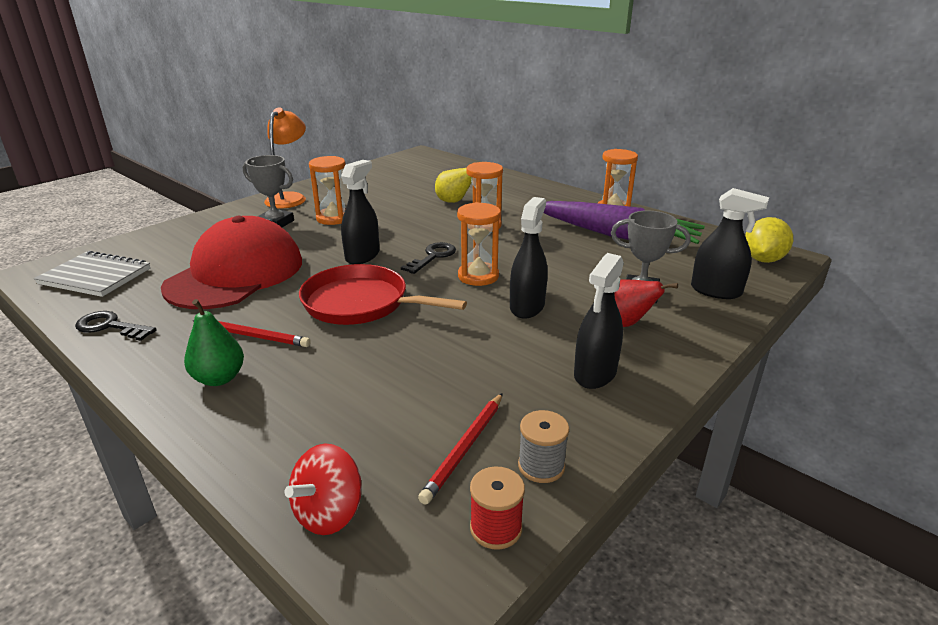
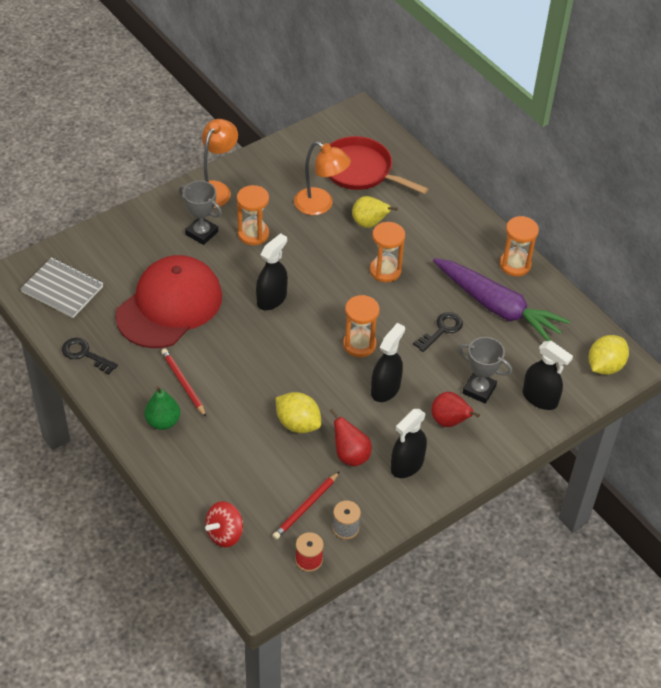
camera: 10 degrees right, 20 degrees up
(252, 336) = (183, 383): red pencil -> red pencil turned 150 degrees counterclockwise
(360, 303) = (262, 361): red pan -> red pan (360, 170)
(400, 197) = (320, 205): none -> orange lamp
(423, 353) = (298, 424): none -> yellow lemon
(433, 257) = (329, 311): black key -> black key (442, 330)
(510, 375) = (350, 455): none -> red pear

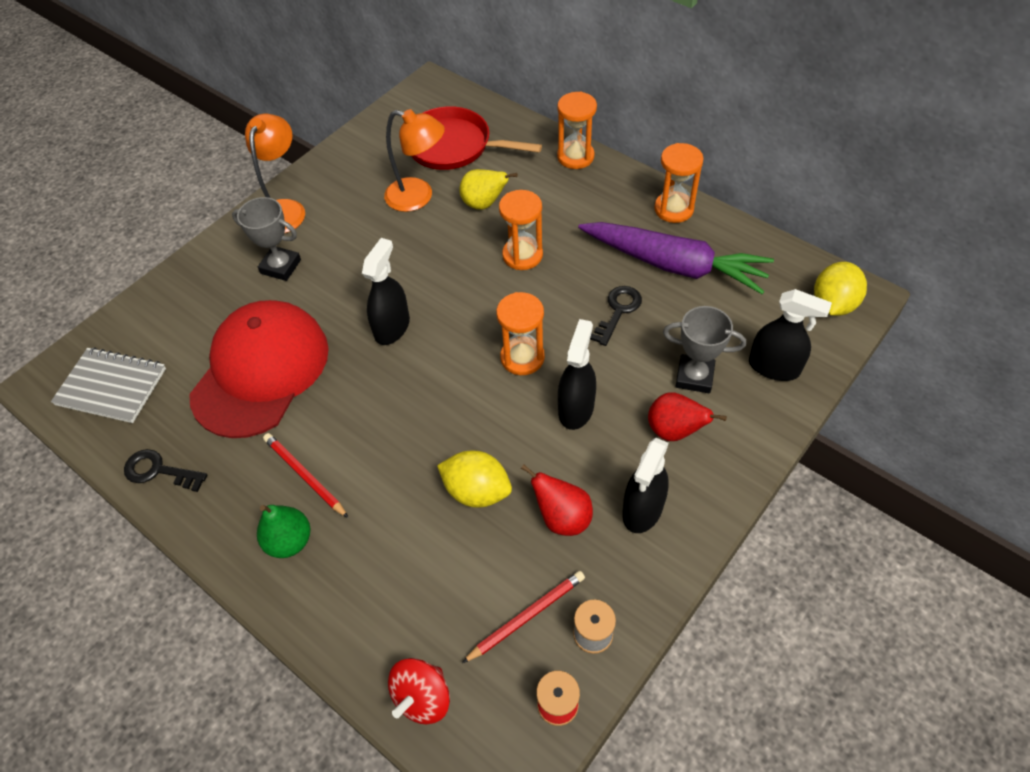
camera: 10 degrees left, 5 degrees up
(253, 234) = (346, 251): orange hourglass -> orange hourglass (575, 157)
(306, 507) = (526, 617): red pencil -> red pencil turned 150 degrees counterclockwise

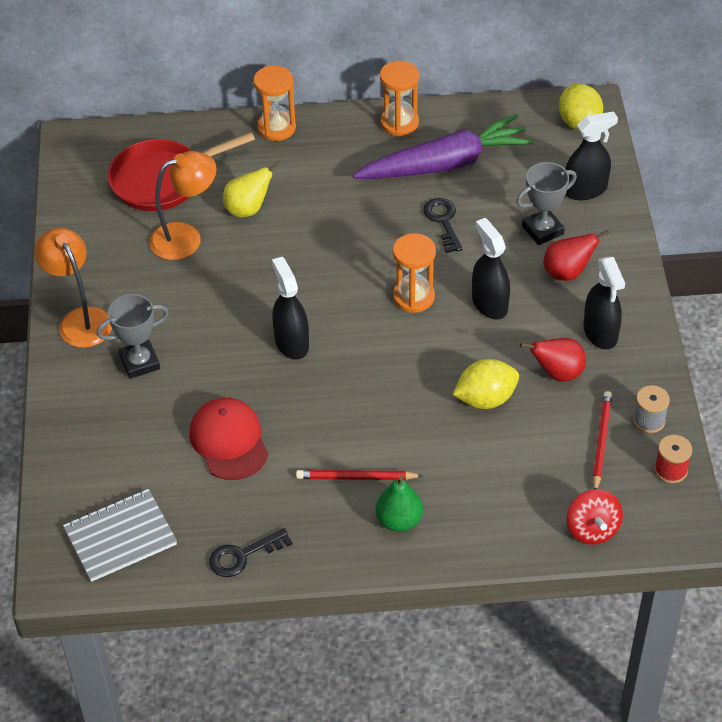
camera: 45 degrees left, 5 degrees down
(261, 371) = (229, 441): red cap -> red cap, size x0.61
(522, 255) = (326, 228): orange hourglass -> none

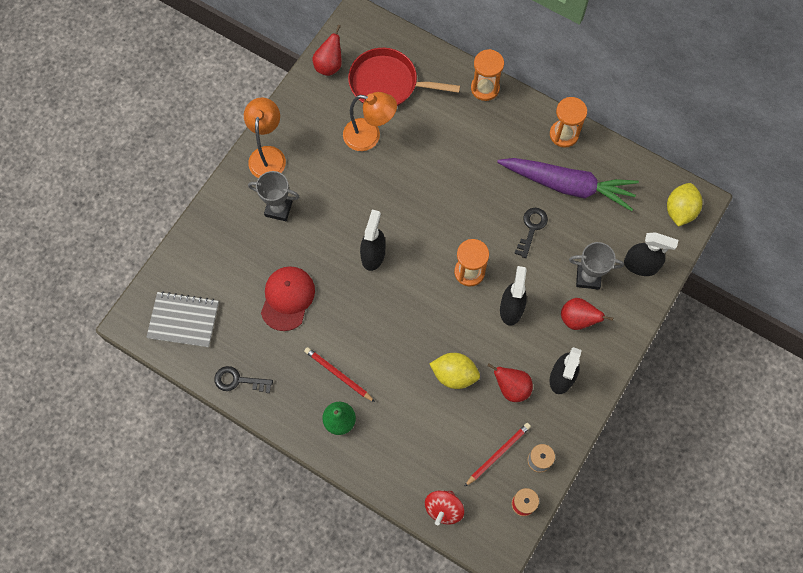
camera: 35 degrees right, 20 degrees up
(78, 199) = (329, 65): none -> red pear
(248, 209) = (421, 139): yellow pear -> none

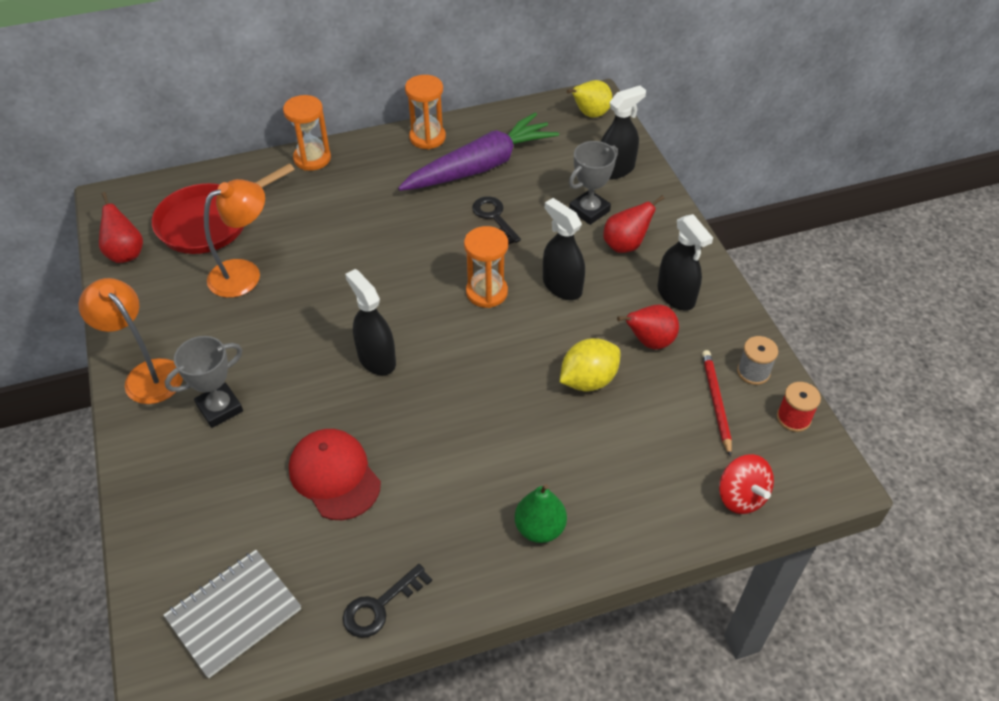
camera: 50 degrees left, 20 degrees down
(338, 374) = (481, 489): red pencil -> none
(680, 211) = (590, 114): yellow lemon -> yellow pear

